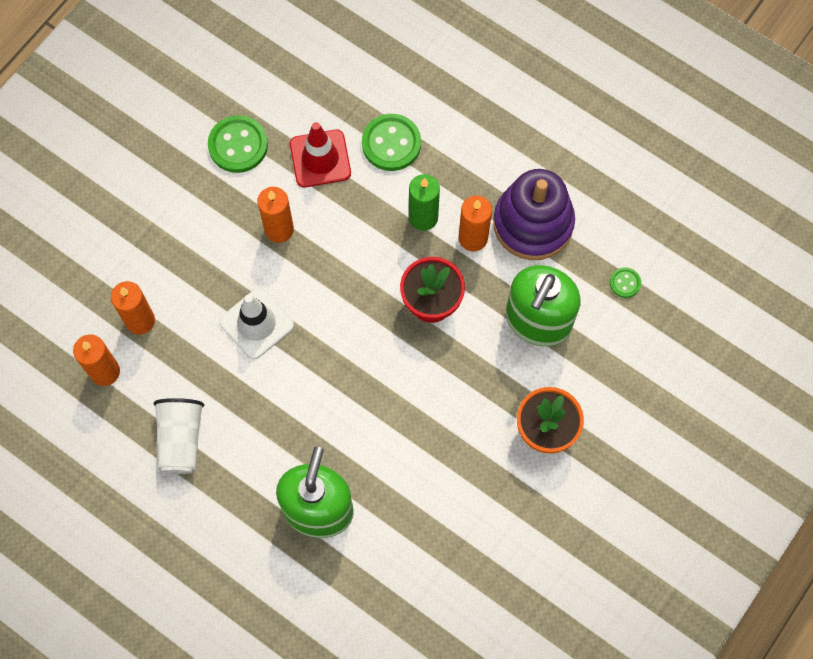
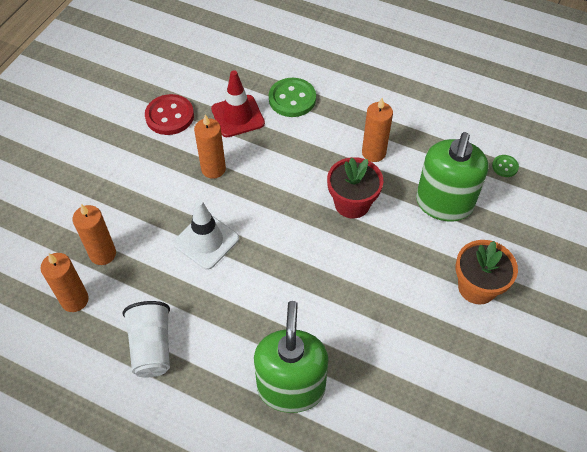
camera: 10 degrees left, 15 degrees down
(238, 145) = (169, 116): green button -> red button
(423, 217) = (330, 144): green candle -> none
(533, 223) = (418, 136): purple stacking toy -> none

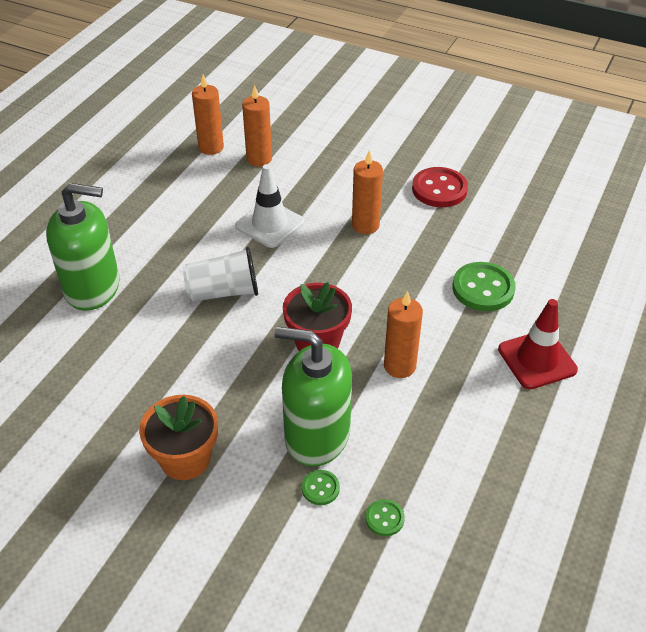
camera: 90 degrees right, 10 degrees down
(152, 347) = (155, 195): white cup -> white cup (223, 292)
(238, 116) = (446, 242): red traffic cone -> red traffic cone (537, 360)
(488, 201) = (320, 488): none -> green button

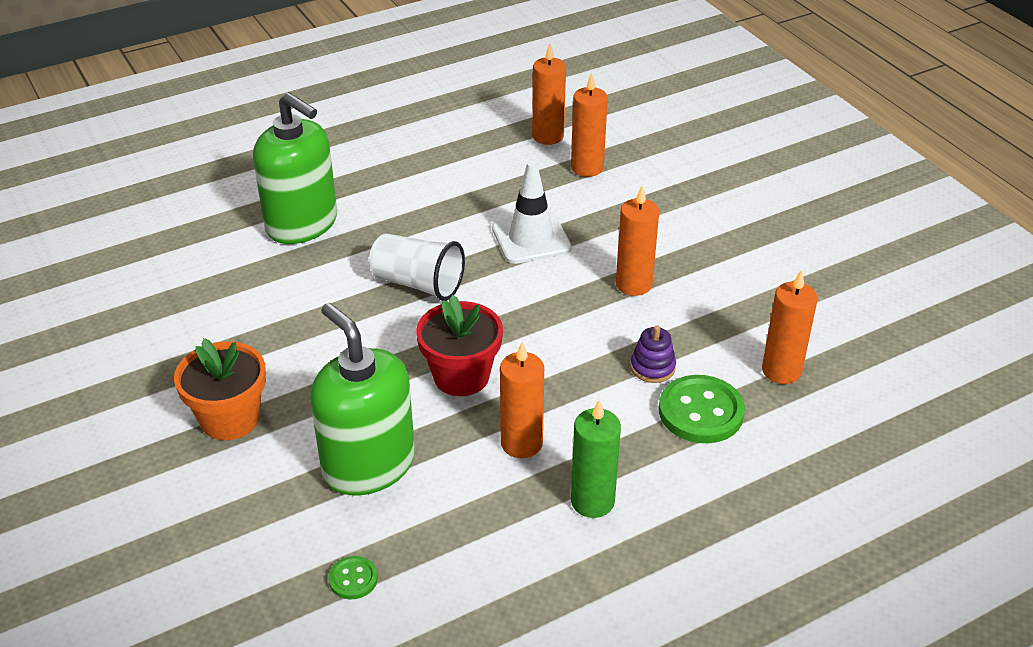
camera: 35 degrees right, 5 degrees down
(320, 488) = (322, 515): green button -> none
(429, 274) = (652, 367): none -> purple stacking toy
(439, 189) = (761, 283): red button -> none
(477, 379) = (592, 501): none -> green candle
(502, 239) = (781, 371): none -> orange candle
(537, 360) = (684, 517): red traffic cone -> none

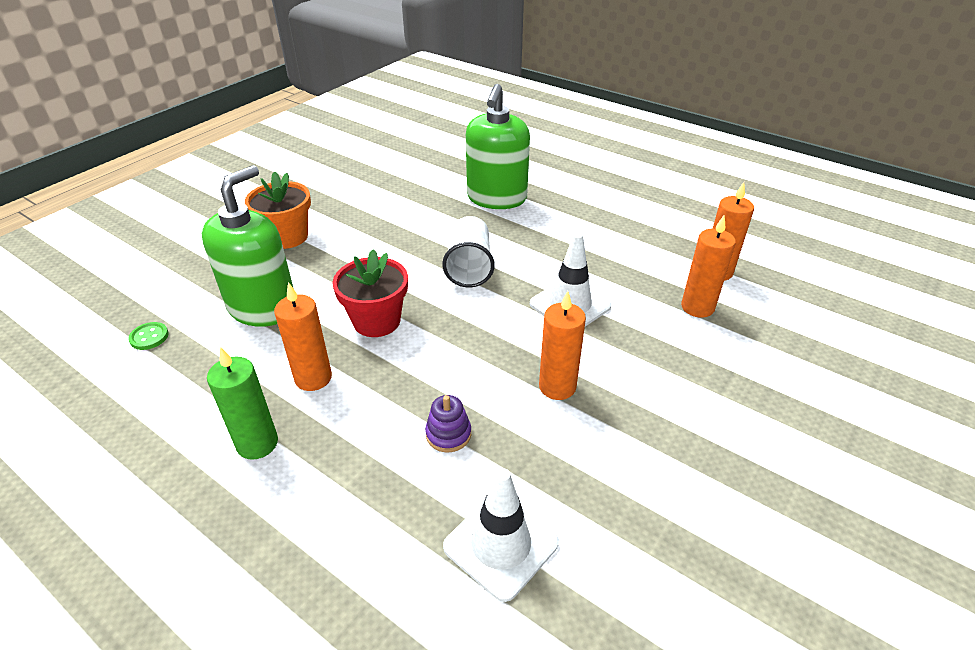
camera: 65 degrees right, 0 degrees up
(700, 412) = (403, 489): green button -> none
(781, 371) = (501, 544): orange candle -> white traffic cone

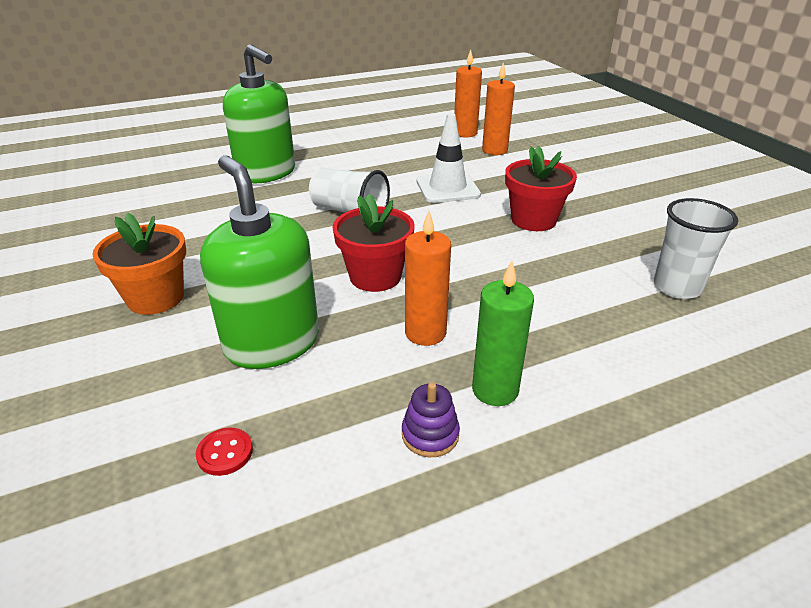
camera: 60 degrees left, 5 degrees down
(149, 337) = (225, 453): green button -> red button
(448, 434) = (553, 279): purple stacking toy -> purple stacking toy (430, 435)
(501, 544) = (677, 287): white traffic cone -> white cup
(557, 386) = (533, 220): orange candle -> red flower pot

